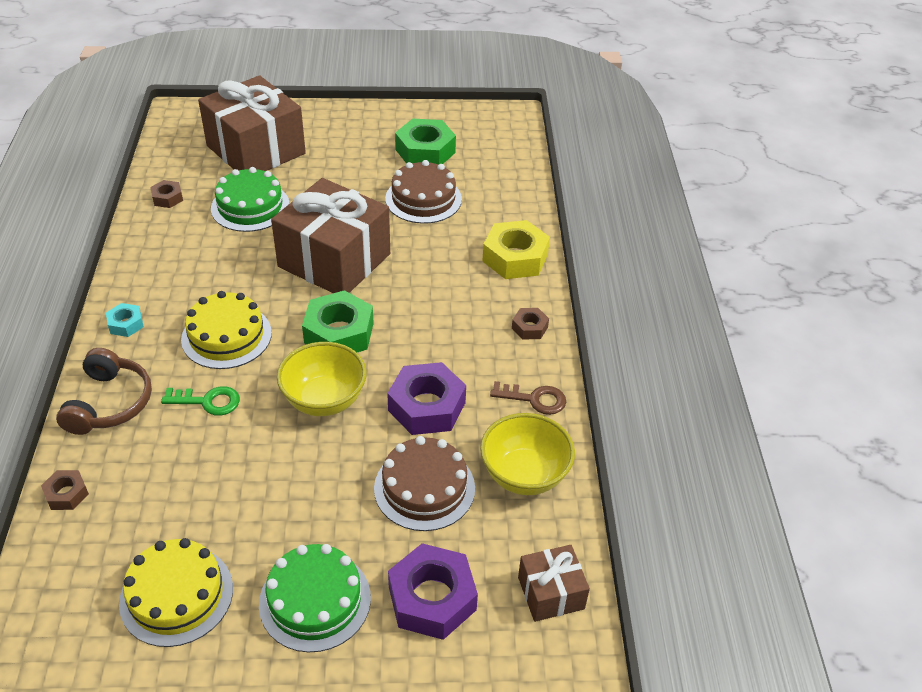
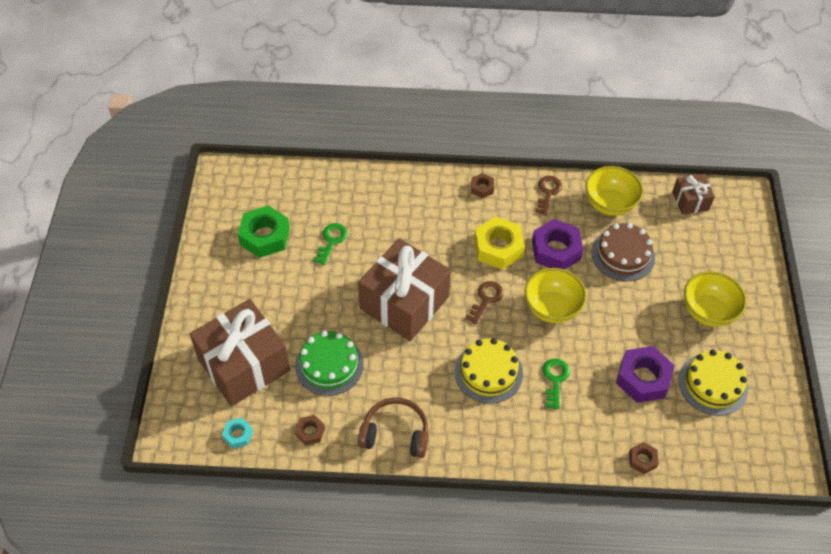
camera: 85 degrees left, 10 degrees up
(110, 403) = (558, 444): brown headphones -> brown headphones (395, 433)
(126, 324) = (474, 445): turquoise nut -> turquoise nut (238, 435)
(315, 600) = (708, 312): green cake -> yellow bowl
(339, 333) = (486, 299): green nut -> brown key
(423, 199) = (331, 241): brown cake -> green key
(432, 598) = (700, 255): purple nut -> purple nut (643, 378)
(515, 258) = (408, 189): yellow nut -> yellow nut (498, 248)

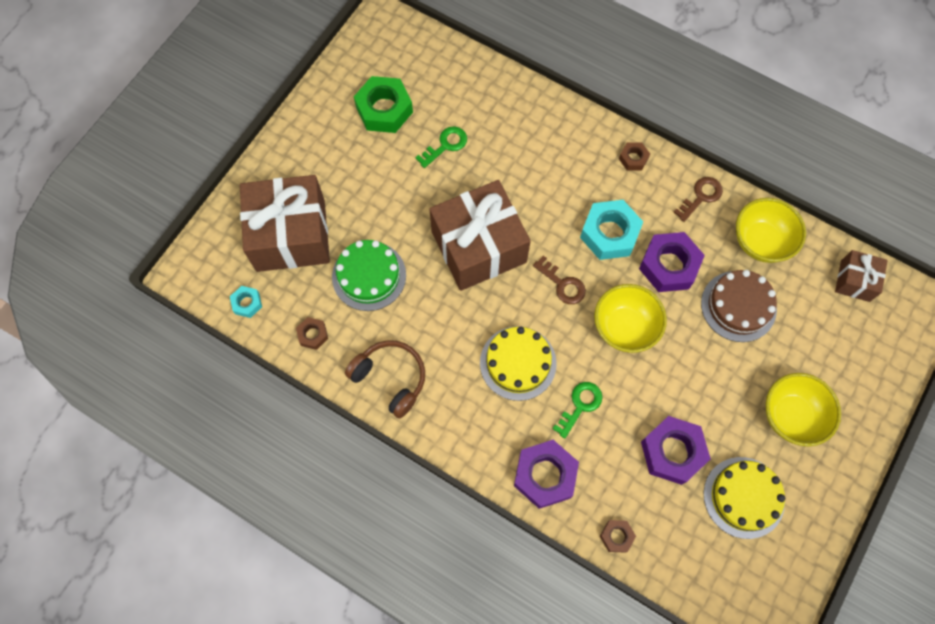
camera: 30 degrees right, 15 degrees up
(486, 299) = (562, 284): brown key -> brown key turned 75 degrees clockwise
(498, 248) = (609, 234): yellow nut -> turquoise nut
(561, 444) = (545, 475): none -> purple nut

